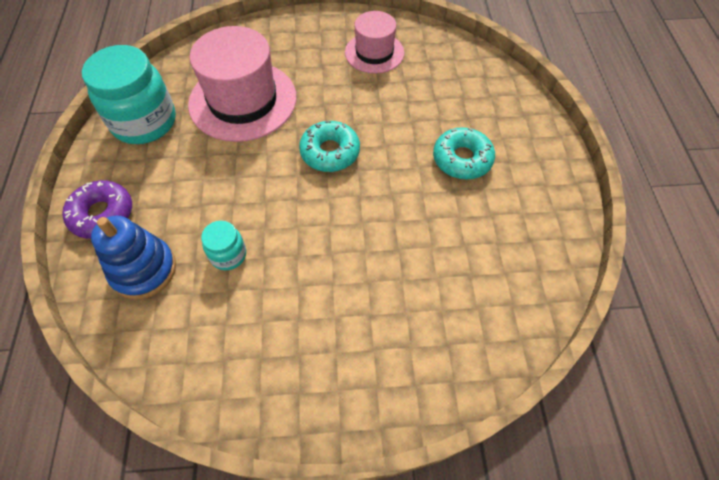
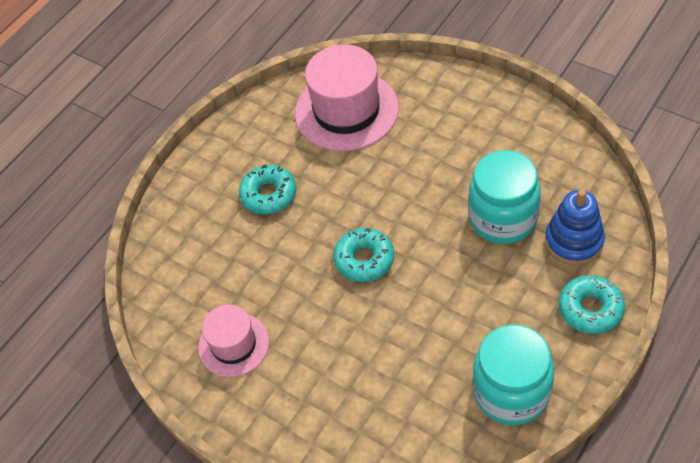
camera: 135 degrees left, 5 degrees down
(102, 214) = (590, 309): purple donut -> turquoise donut
(228, 255) = (503, 218): turquoise jar -> turquoise jar, size x2.06
(243, 101) = (401, 362): pink hat -> pink hat (346, 110)

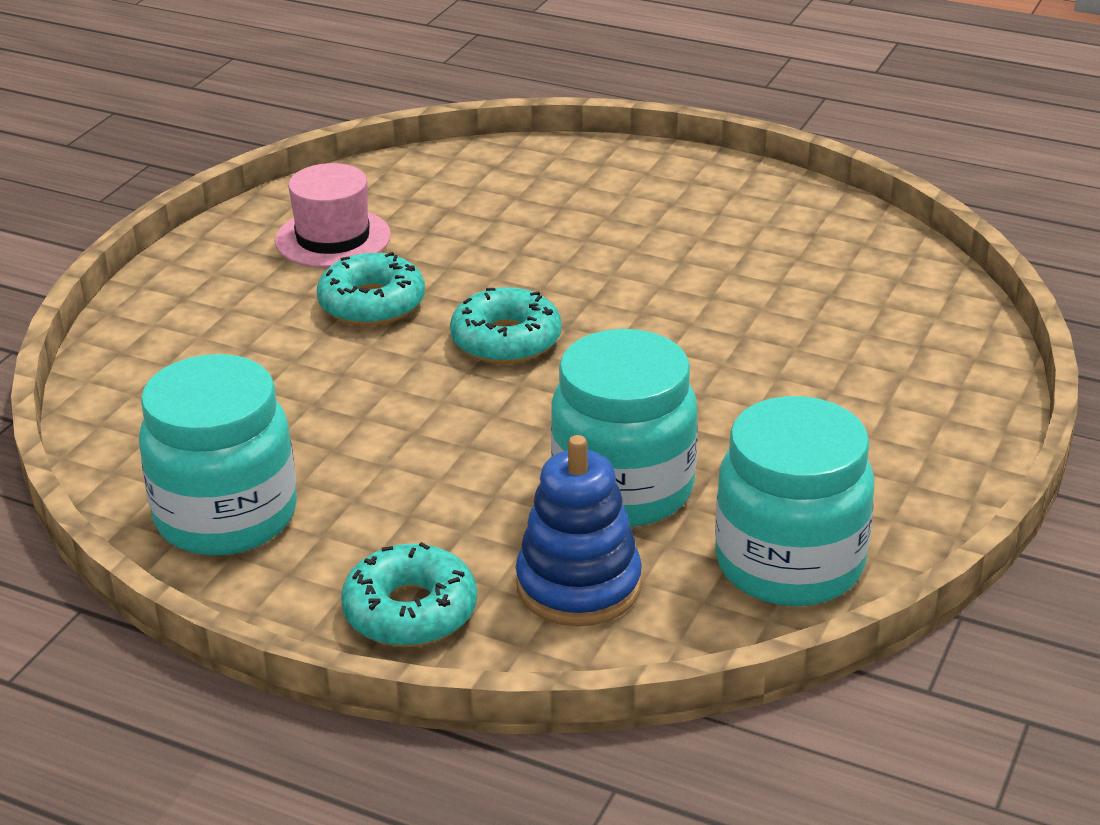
camera: 75 degrees right, 20 degrees down
(269, 195) = (632, 236): turquoise donut -> turquoise donut (372, 303)
(346, 110) = (850, 292): pink hat -> none
(562, 163) = (789, 564): none -> turquoise jar

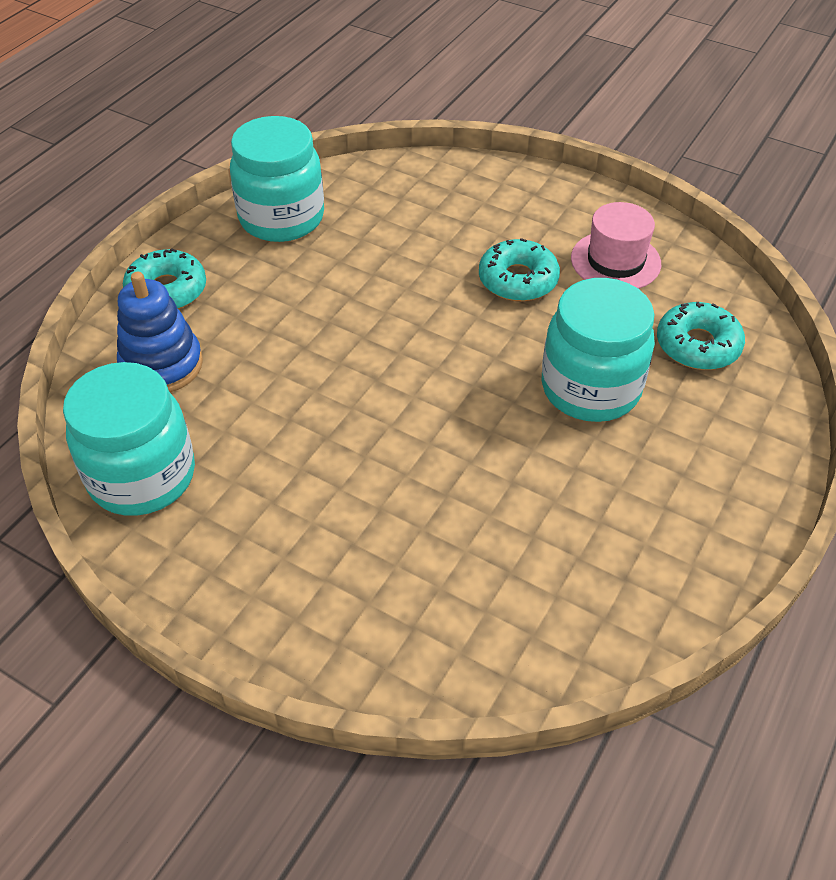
camera: 95 degrees right, 15 degrees up
(506, 340) = (458, 348): turquoise donut -> turquoise donut (697, 345)
(623, 490) = (255, 396): turquoise jar -> turquoise jar (590, 388)

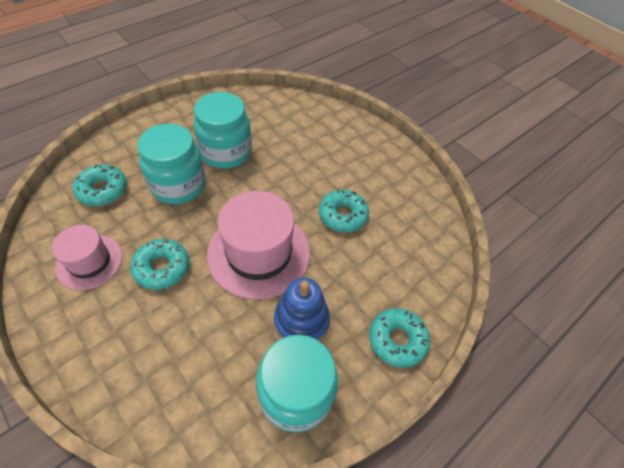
camera: 165 degrees left, 5 degrees up
(142, 476) = (419, 210): turquoise jar -> turquoise jar (226, 152)
(162, 365) = (405, 275): blue stacking toy -> blue stacking toy (301, 321)
(284, 424) = (343, 215): none -> turquoise donut
(396, 332) = (259, 253): none -> pink hat

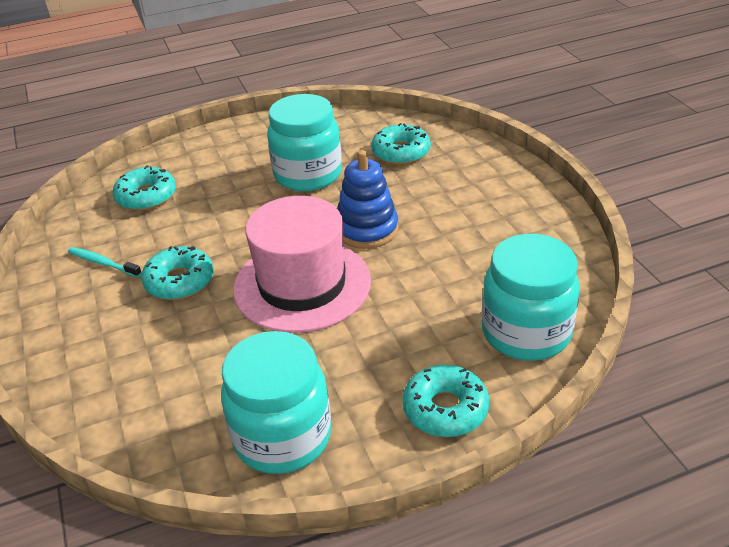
camera: 25 degrees right, 15 degrees down
(89, 262) = (103, 263): pink hat -> turquoise toothbrush
(178, 185) = (235, 202): turquoise jar -> turquoise jar (526, 333)
(301, 321) = (324, 364): blue stacking toy -> blue stacking toy (367, 229)
(343, 215) = (432, 260): turquoise donut -> turquoise donut (401, 152)

